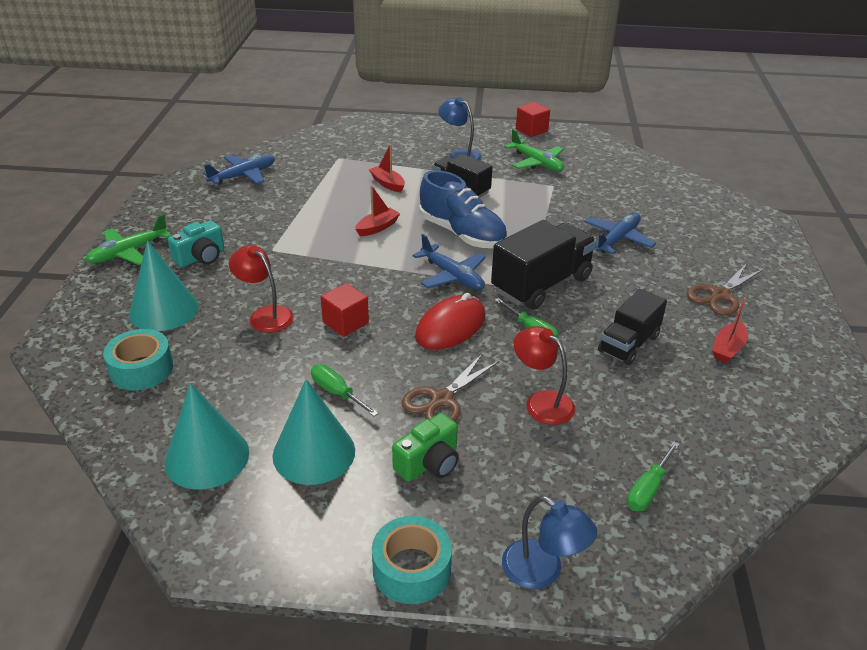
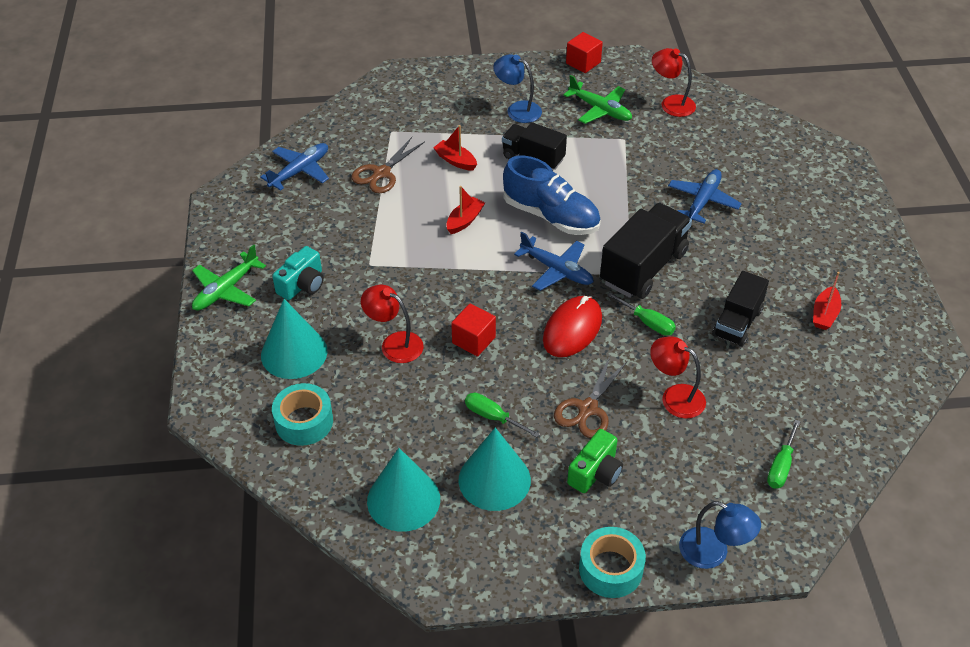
camera: 10 degrees left, 10 degrees up
(606, 165) = (671, 103): none -> red lamp
(720, 295) = (809, 254): brown scissors -> brown scissors (381, 173)

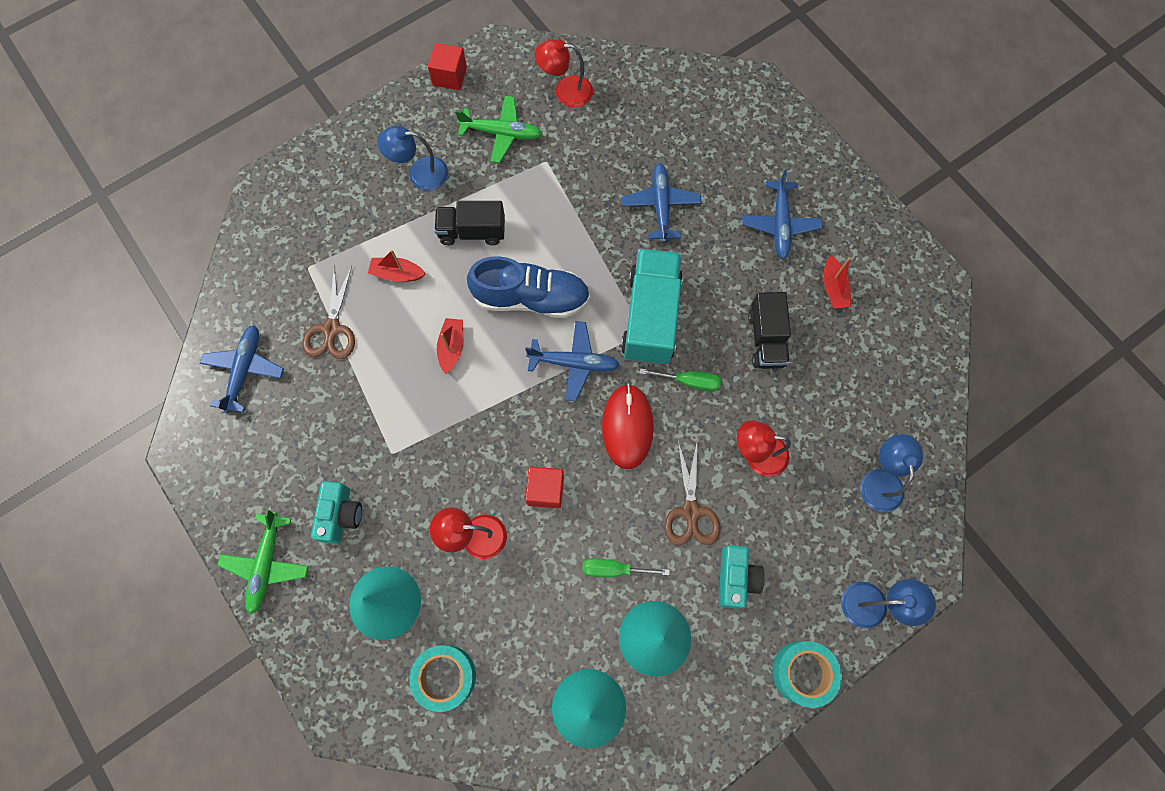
camera: 30 degrees left, 25 degrees up
(595, 473) = (736, 578): green camera -> turquoise camera
(643, 267) = (650, 317): black truck -> turquoise truck
(781, 466) = (881, 480): green screwdriver -> blue lamp
(803, 253) = (780, 224): none -> blue plane

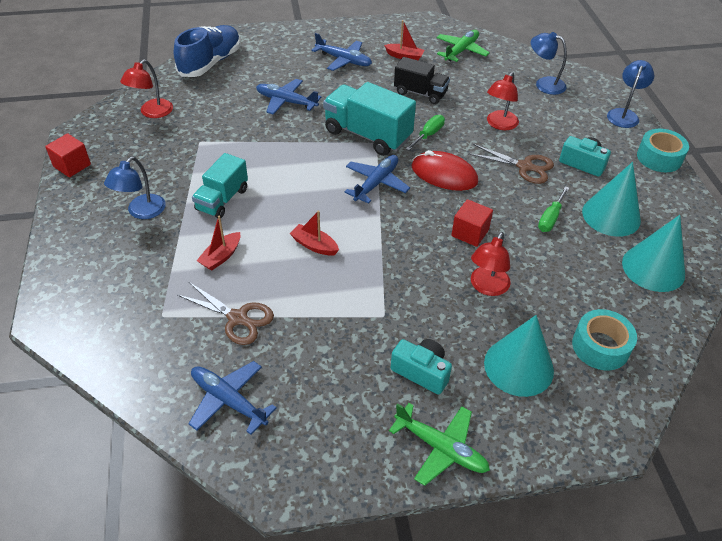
camera: 65 degrees left, 25 degrees down
(472, 232) = (222, 199): black truck -> turquoise truck
(501, 133) = (152, 155): green plane -> green plane (461, 51)
(531, 298) = (306, 187): blue shoe -> blue shoe (211, 63)

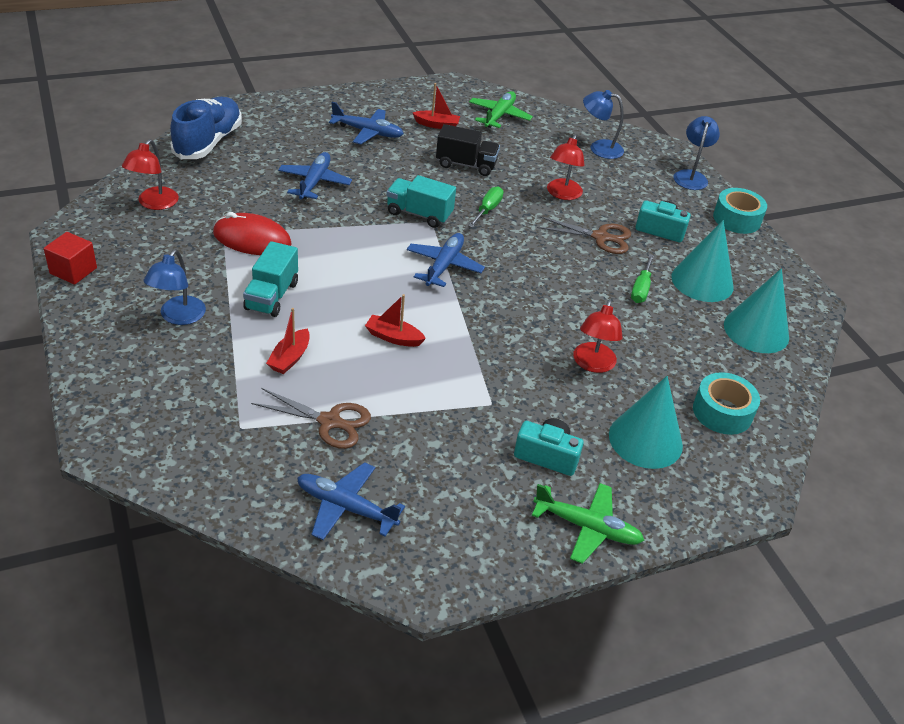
camera: 15 degrees left, 5 degrees down
(286, 102) = (314, 182): blue plane -> blue plane turned 90 degrees clockwise
(367, 135) = (419, 214): turquoise truck -> turquoise truck, size x0.64
(444, 174) = (516, 251): red mouse -> red mouse (252, 239)
(470, 233) = (560, 310): red cube -> none

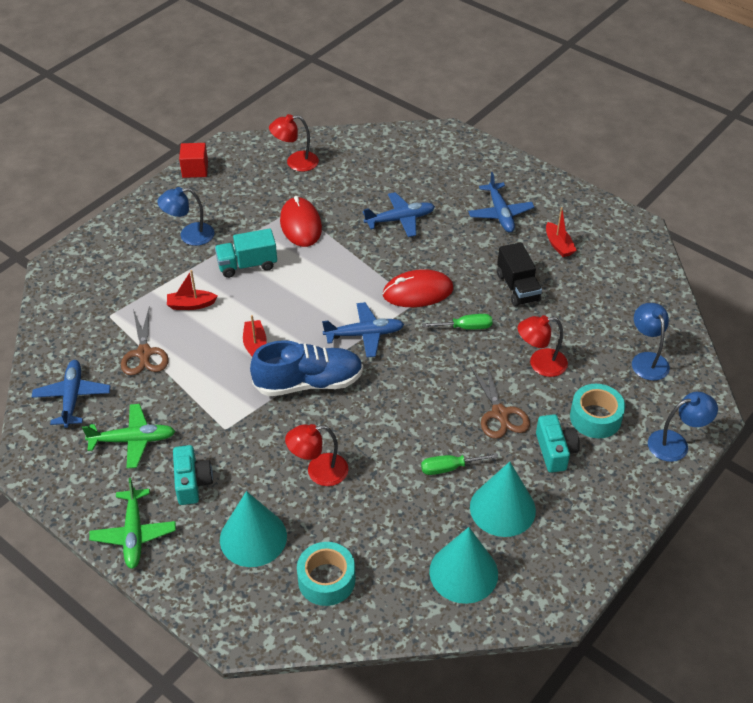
camera: 65 degrees right, 5 degrees up
(208, 142) = (393, 147): blue shoe -> blue shoe (309, 383)
(419, 214) = (418, 292): turquoise truck -> red mouse
(499, 116) = (620, 275): green plane -> green plane (132, 440)
(736, 219) = (637, 504): turquoise tape -> turquoise tape (595, 417)

